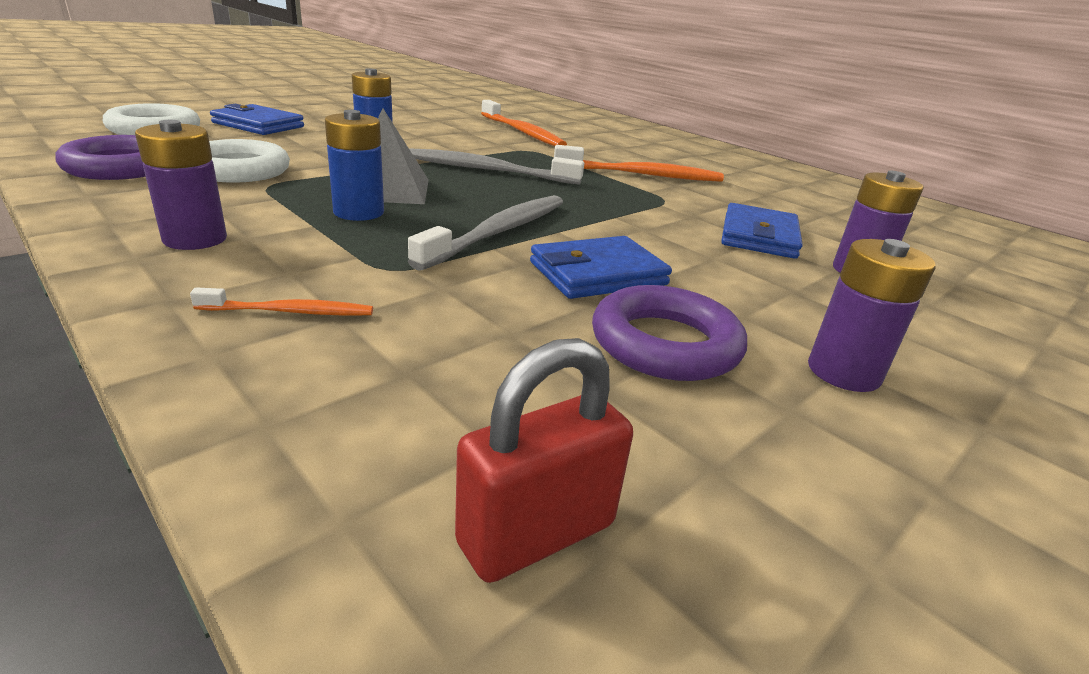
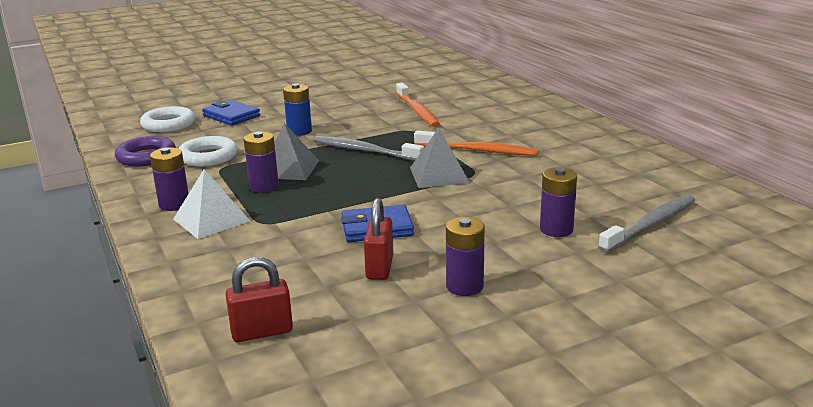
camera: 20 degrees right, 5 degrees down
(282, 265) = (211, 220): none -> white pyramid
(290, 312) = (206, 244): orange toothbrush -> none
(358, 212) = (264, 186): blue battery -> purple battery
(499, 232) = (338, 200): grey toothbrush -> grey toothbrush (650, 224)
(620, 201) = (439, 175): none -> grey pyramid
(665, 344) = (379, 267): purple ring -> red padlock
(759, 236) = (513, 203): blue wallet -> none

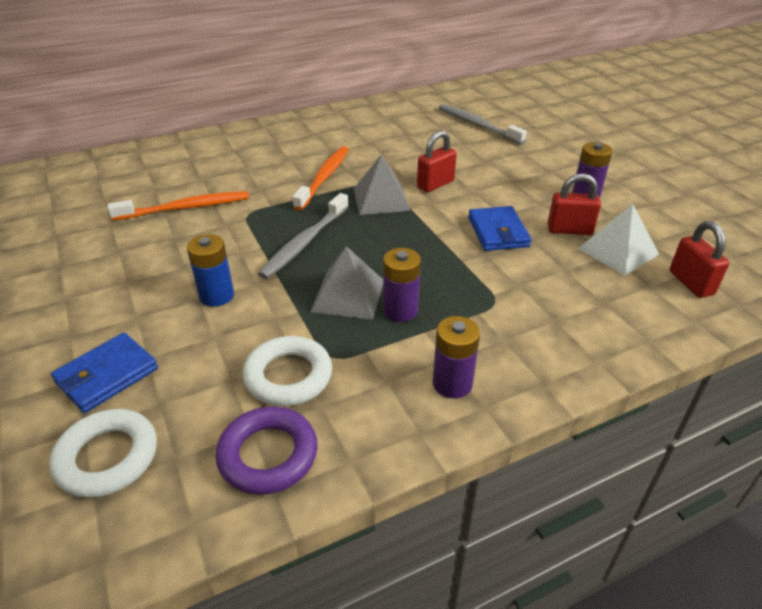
camera: 90 degrees left, 15 degrees up
(211, 220) = (492, 342): white pyramid -> white pyramid (617, 251)
(475, 199) = (435, 184): none -> red padlock
(556, 229) = (489, 156): purple battery -> none

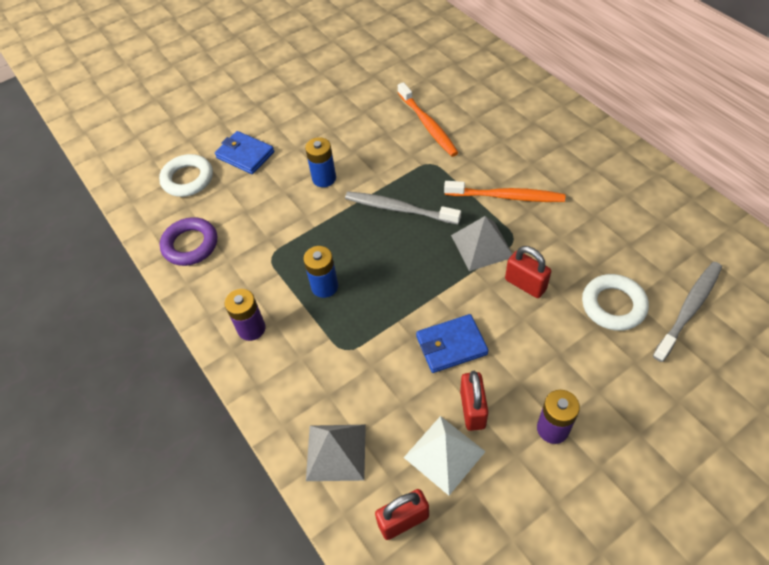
camera: 85 degrees right, 15 degrees up
(288, 376) = (251, 238): white ring -> white ring (613, 305)
(348, 295) = (337, 251): grey pyramid -> grey pyramid (336, 452)
(400, 310) = (324, 286): purple battery -> blue battery

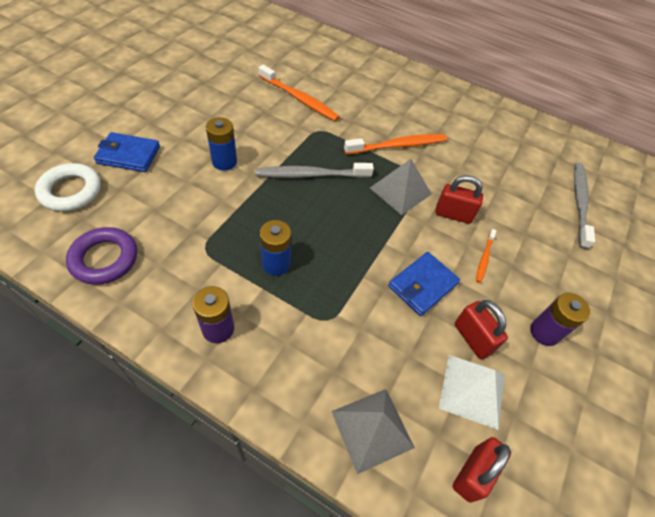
camera: 35 degrees left, 0 degrees up
(532, 338) = (484, 258): none -> orange toothbrush
(613, 305) = (527, 214): white ring -> none

